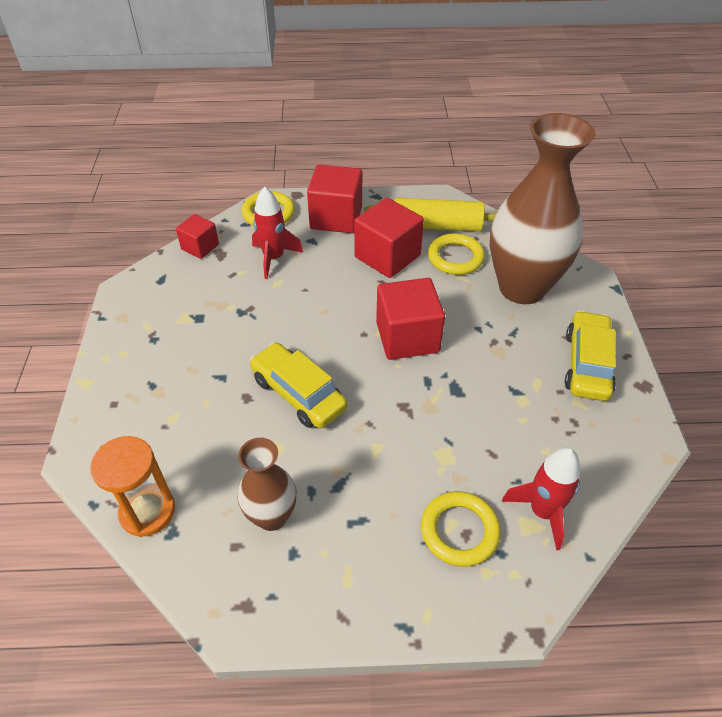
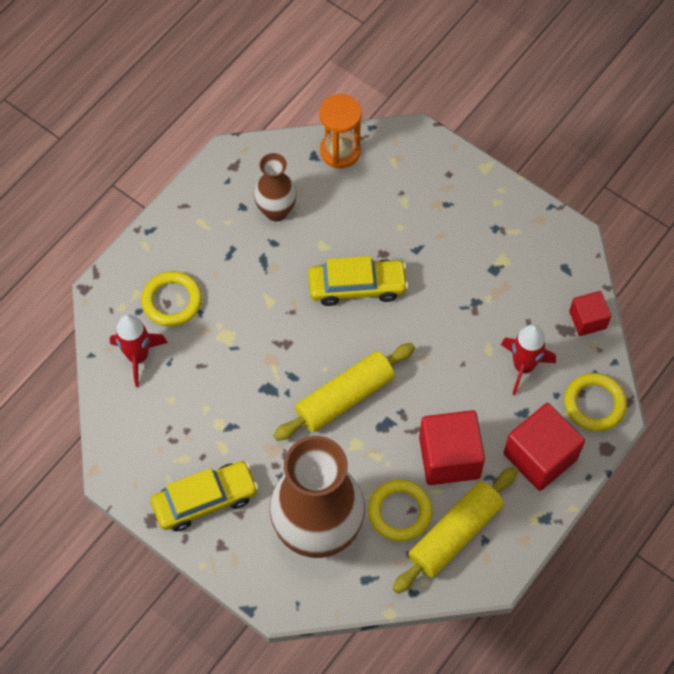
camera: 130 degrees right, 15 degrees up
(407, 337) = (345, 397): red cube -> yellow rolling pin
(587, 364) = (205, 500): yellow car -> yellow car turned 75 degrees counterclockwise

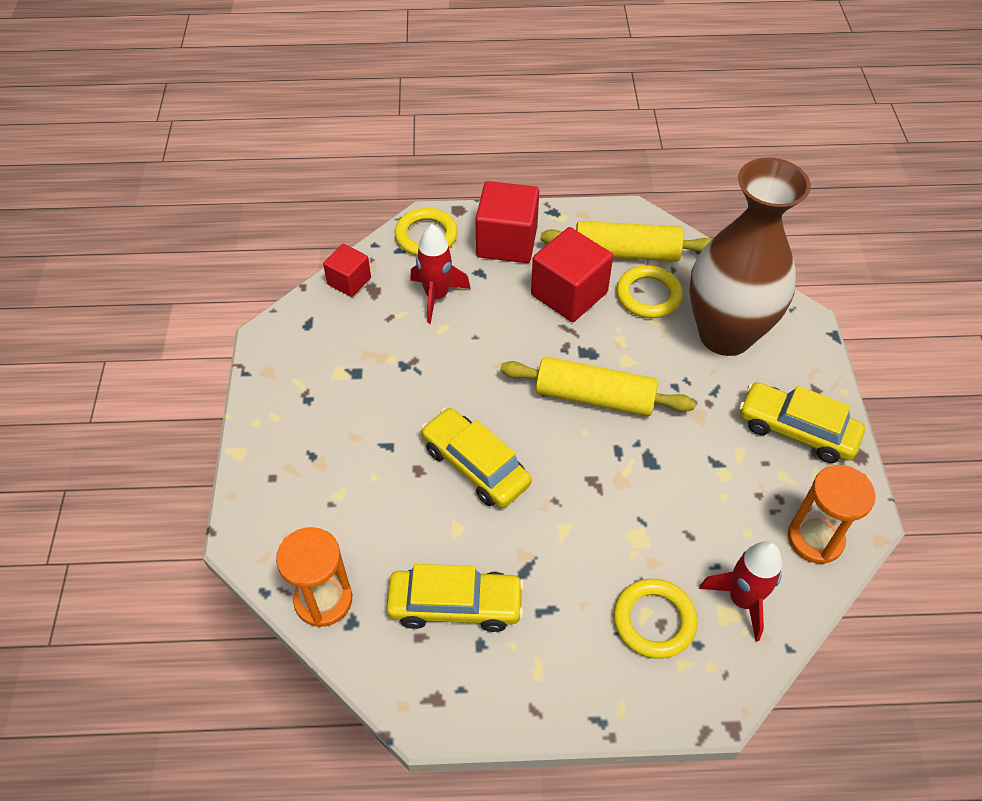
camera: 130 degrees left, 10 degrees down
(131, 433) = (815, 539): none -> orange hourglass
(276, 211) = (455, 605): brown vase -> yellow car

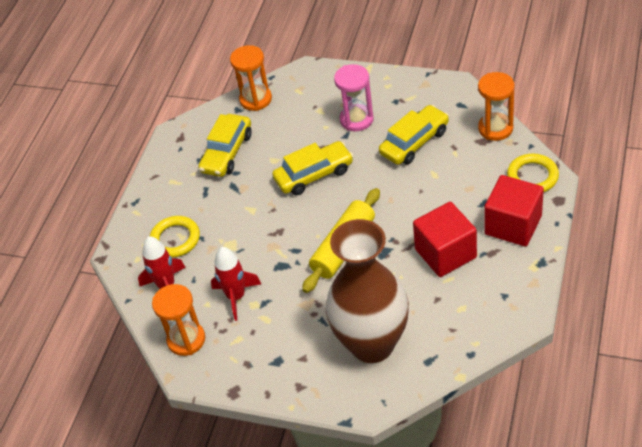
camera: 115 degrees right, 5 degrees down
(349, 281) = (495, 128): red cube -> orange hourglass
(353, 439) = (356, 119): none -> pink hourglass
(436, 296) = (466, 174): red rocket -> red rocket (236, 297)
(626, 253) = (479, 301): yellow rolling pin -> none
(648, 295) = (428, 304): yellow ring -> none
(796, 430) = (270, 360): yellow car -> yellow car (414, 142)

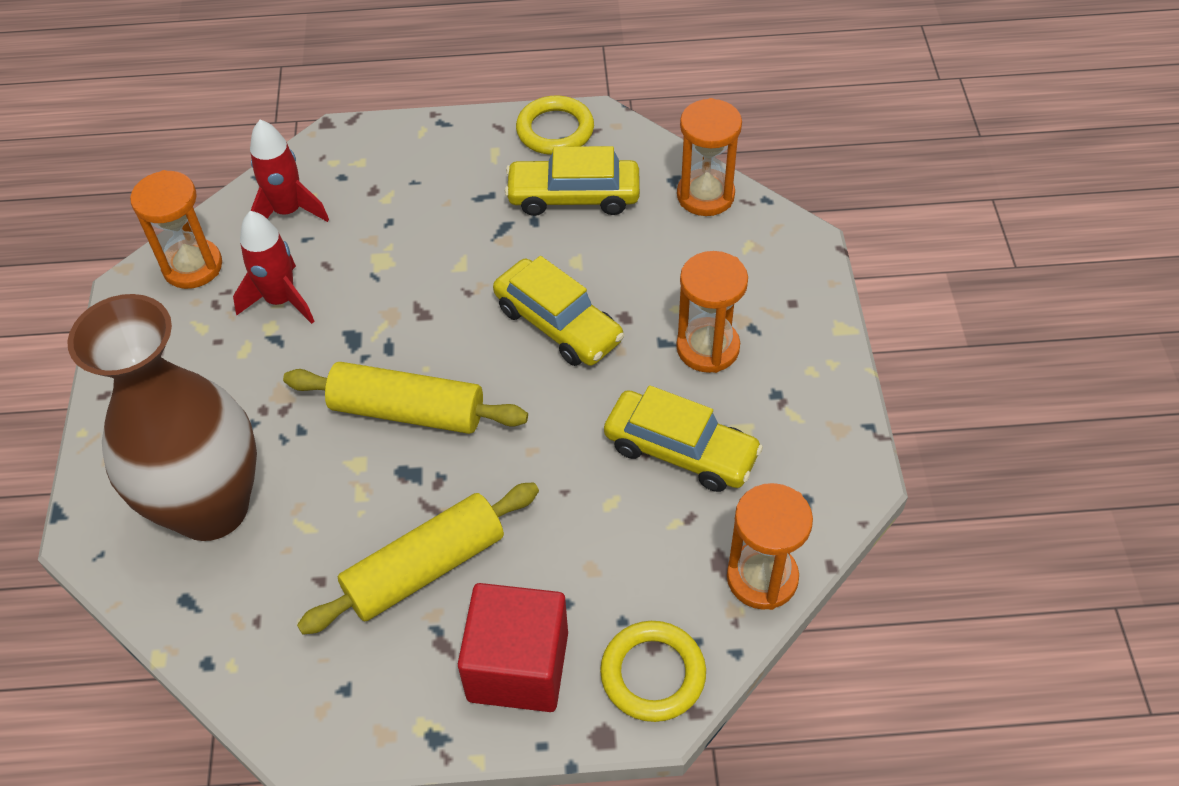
camera: 65 degrees right, 5 degrees up
(175, 239) = (379, 192): yellow ring -> yellow ring (555, 130)
(356, 119) = (708, 348): pink hourglass -> orange hourglass
(445, 253) = (425, 568): red cube -> yellow rolling pin

